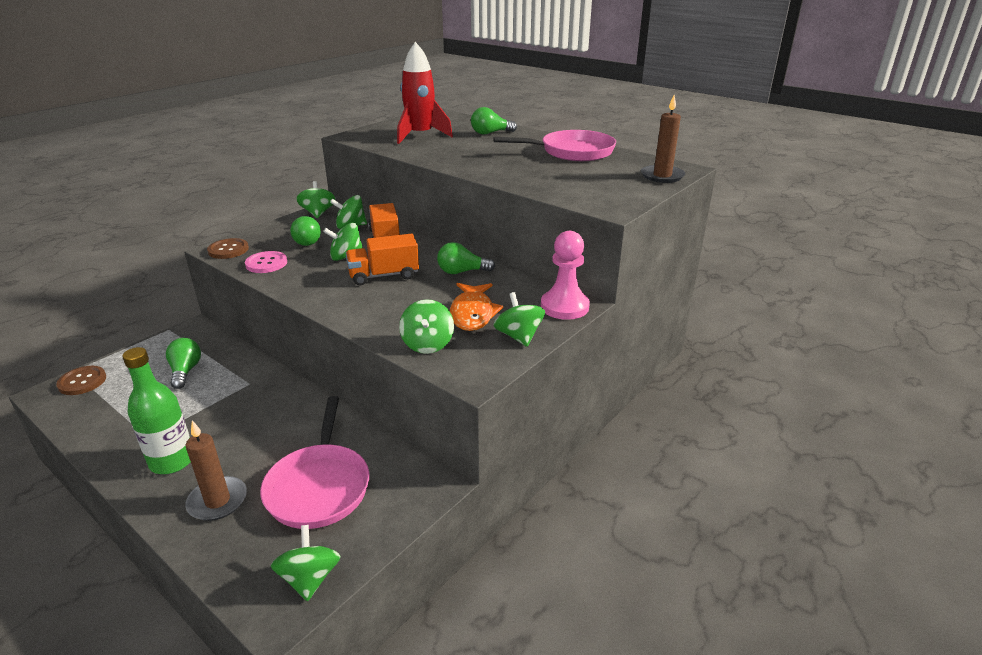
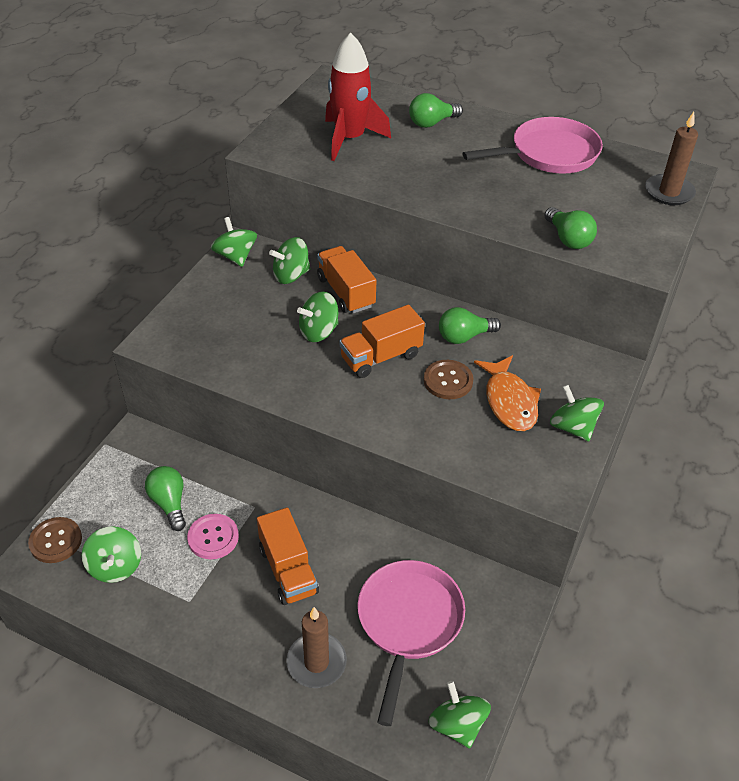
camera: 15 degrees left, 15 degrees up
(172, 461) = (237, 625): green bottle -> none
(228, 250) = (168, 341): brown button -> brown button (448, 381)
(244, 430) = (288, 570): none -> orange truck
(266, 263) = (231, 358): pink button -> pink button (213, 537)
(308, 241) = (255, 310): green light bulb -> green light bulb (568, 239)
(319, 486) = (408, 623): pink pan -> pink pan turned 150 degrees counterclockwise
(427, 344) = (486, 455): green spinning top -> green spinning top (115, 566)
(564, 307) = (598, 374): pink pawn -> none

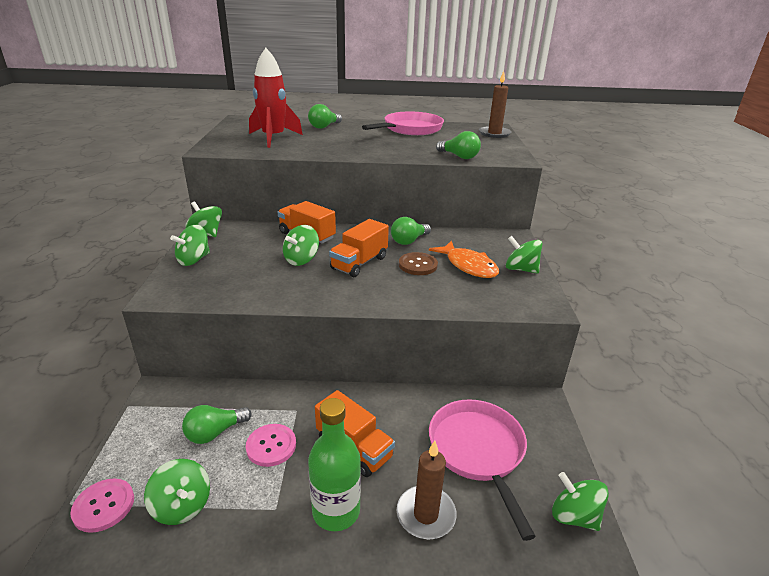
camera: 25 degrees left, 15 degrees down
(55, 541) = (103, 506): brown button -> pink button
(169, 503) = (215, 432): green light bulb -> green light bulb turned 75 degrees counterclockwise
(239, 625) = (336, 511): none -> green bottle
(291, 275) = (258, 235): green spinning top -> green spinning top (194, 260)

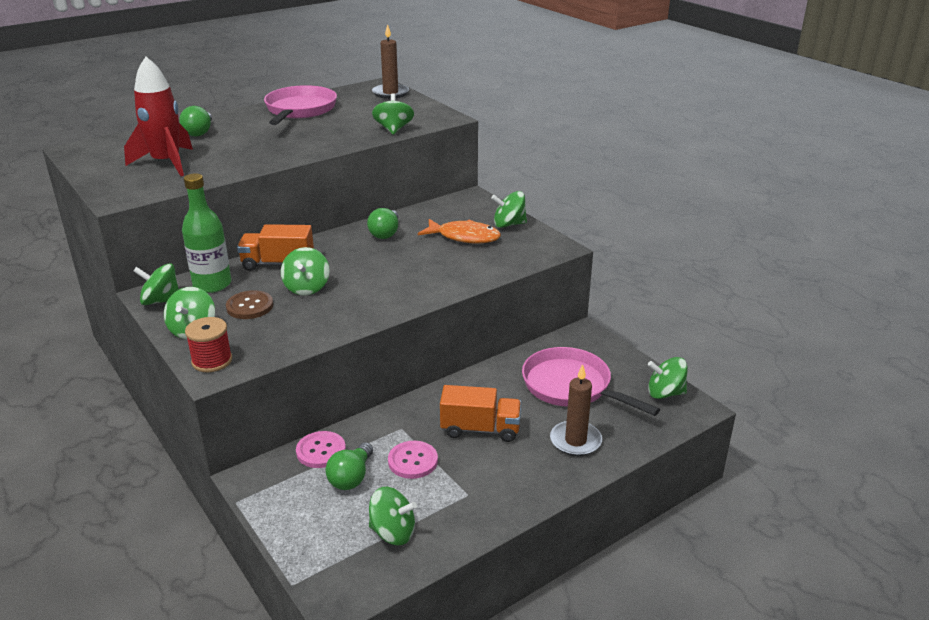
camera: 35 degrees left, 0 degrees up
(103, 506) = (326, 569): pink button -> pink button (321, 451)
(171, 286) = (212, 361): none -> red spool
(336, 511) = (513, 472): green bottle -> green bottle (212, 284)
(359, 263) = (366, 270): orange truck -> none
(418, 265) = (421, 252): brown button -> brown button (250, 306)
(459, 156) = (393, 129): green light bulb -> green spinning top

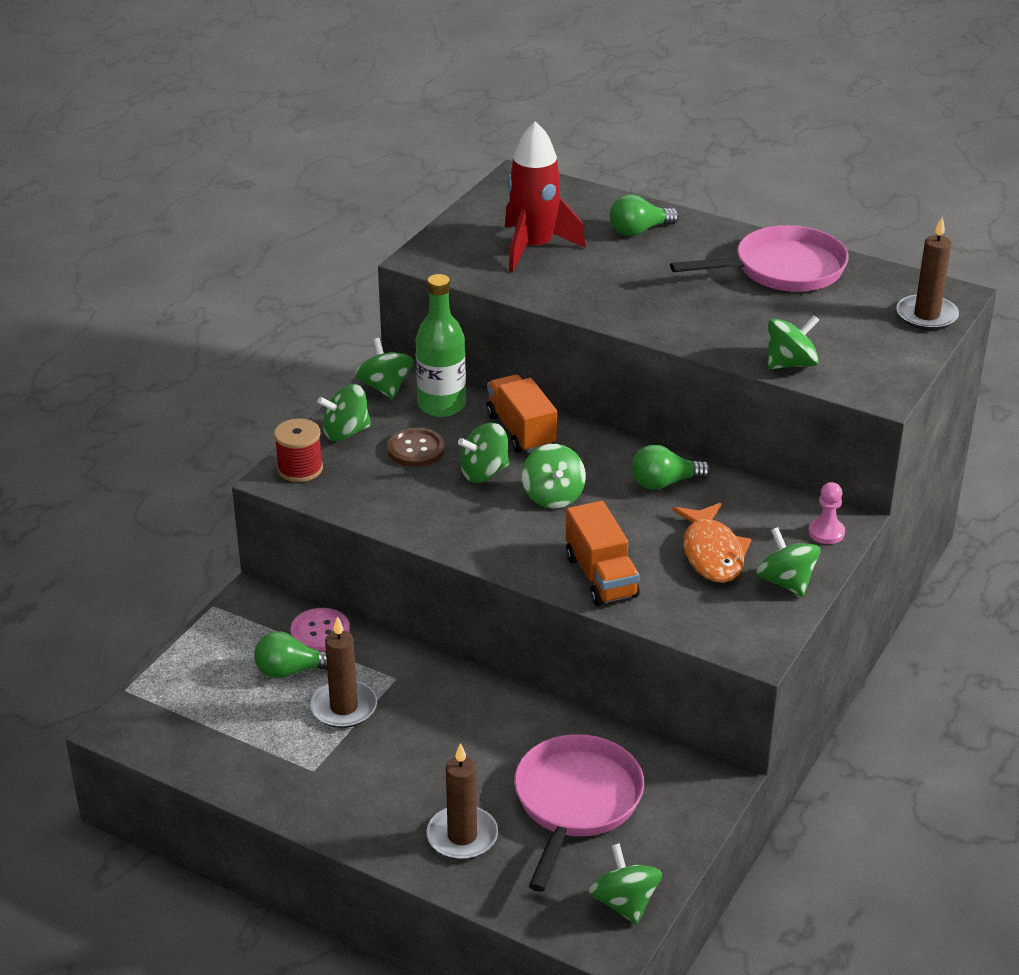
camera: 65 degrees right, 5 degrees up
(393, 532) = (225, 732): green spinning top -> green spinning top (553, 496)
(413, 461) = (344, 708): pink button -> brown candle
(476, 203) = (826, 532): none -> pink pawn
(480, 429) = (433, 744): orange truck -> orange truck (601, 576)

